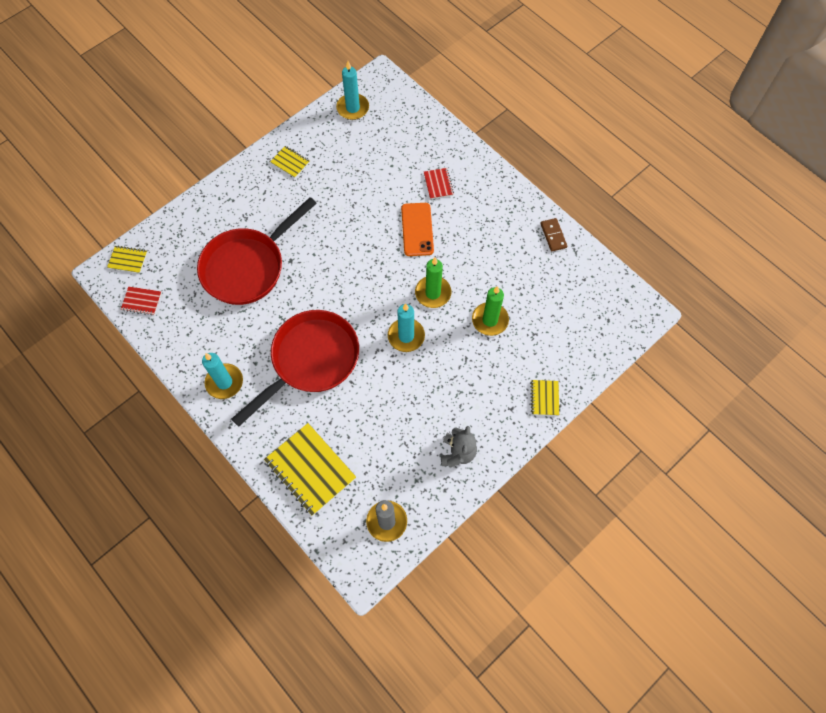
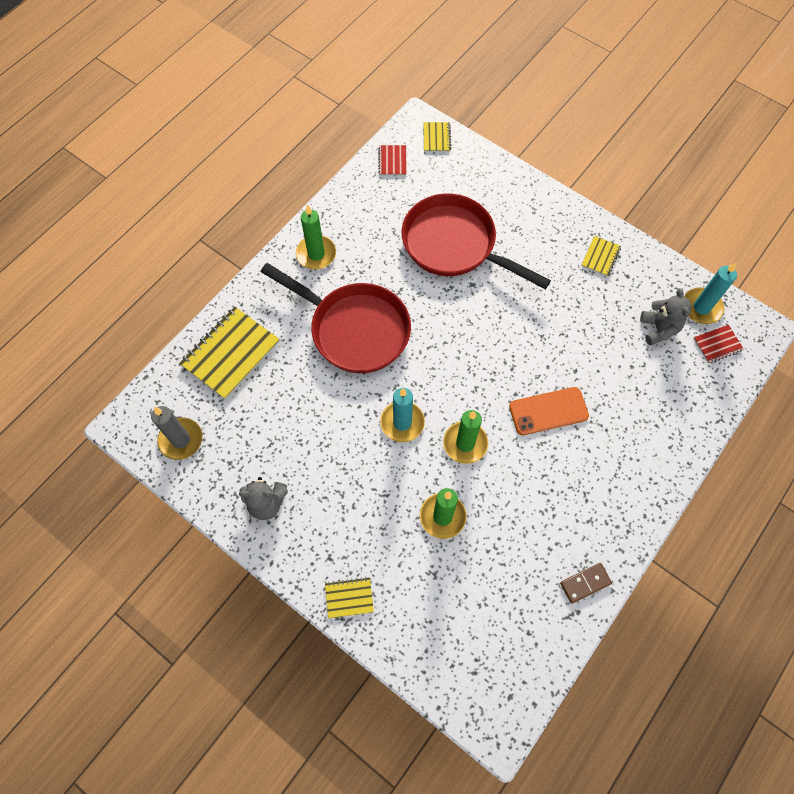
camera: 80 degrees right, 0 degrees up
(224, 382) = (316, 254): turquoise candle -> green candle
(364, 140) = (658, 329): none -> grey teddy bear
(438, 184) = (621, 425): red notebook -> red notebook (717, 345)

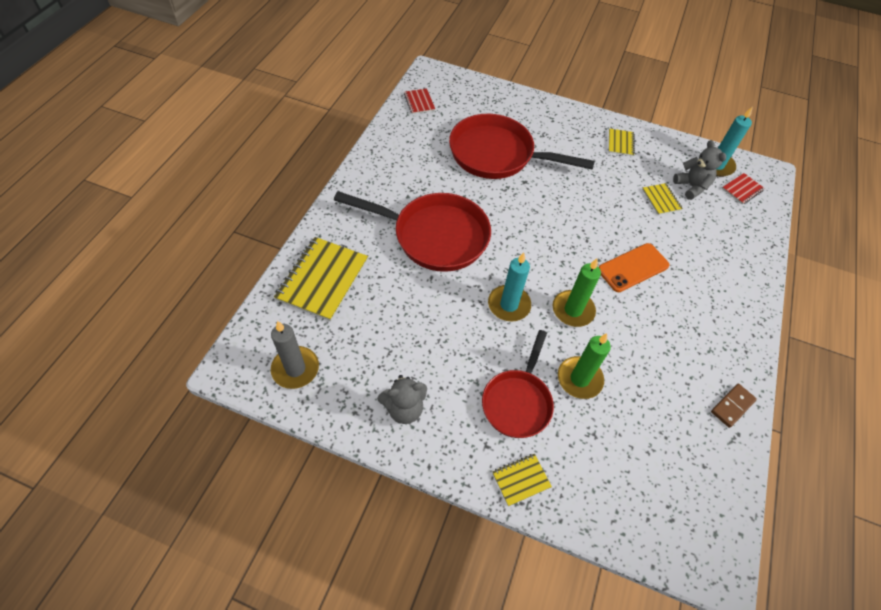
camera: 20 degrees left, 10 degrees down
(316, 254) = (377, 182): green candle -> none
(374, 523) = (518, 401): none -> red pan
(436, 138) = (450, 80): yellow notebook -> yellow notebook (661, 200)

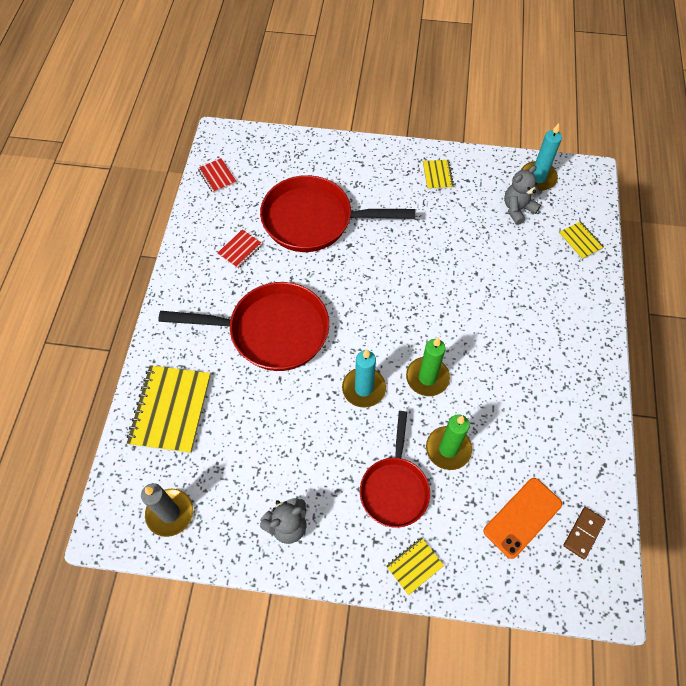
camera: 10 degrees left, 5 degrees up
(633, 268) = (476, 316): orange phone -> orange phone (522, 517)
(661, 200) = (490, 232): yellow notebook -> yellow notebook (580, 241)
(691, 187) = (517, 209): grey teddy bear -> grey teddy bear turned 90 degrees counterclockwise
(732, 406) = (595, 438): brown domino -> brown domino (583, 533)
(742, 189) = (568, 200): red notebook -> red notebook (240, 250)

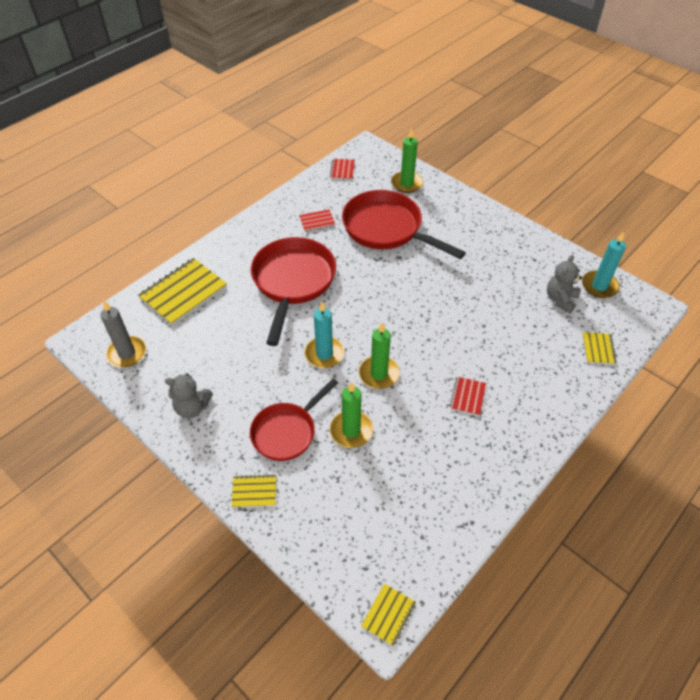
camera: 35 degrees right, 10 degrees down
(271, 331) = (292, 282): red pan -> red pan turned 120 degrees counterclockwise
(293, 159) = (406, 184): none -> green candle
(437, 175) = (511, 245): yellow notebook -> yellow notebook (388, 615)
(516, 352) = (467, 397): none -> red notebook
(517, 209) = (560, 299): grey teddy bear -> grey teddy bear turned 60 degrees counterclockwise
(522, 517) = (367, 514): orange phone -> none
(583, 533) = (407, 559): brown domino -> none

